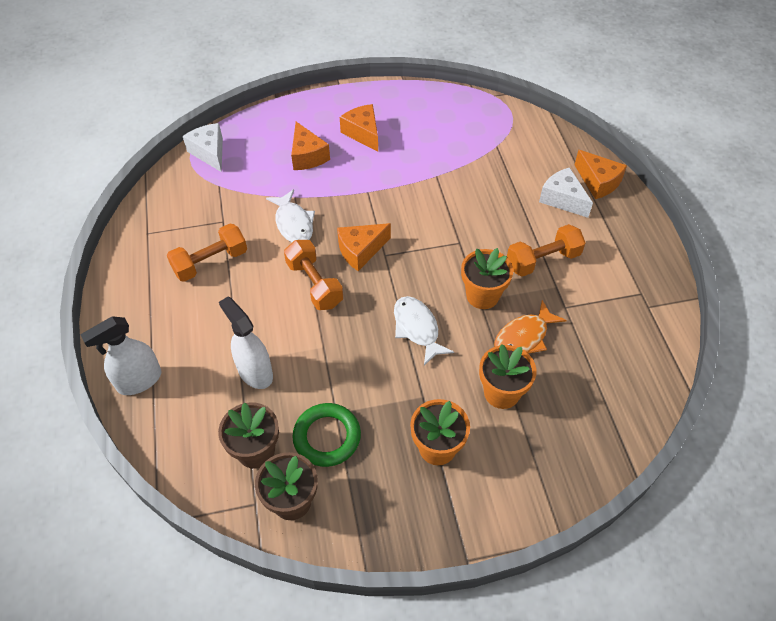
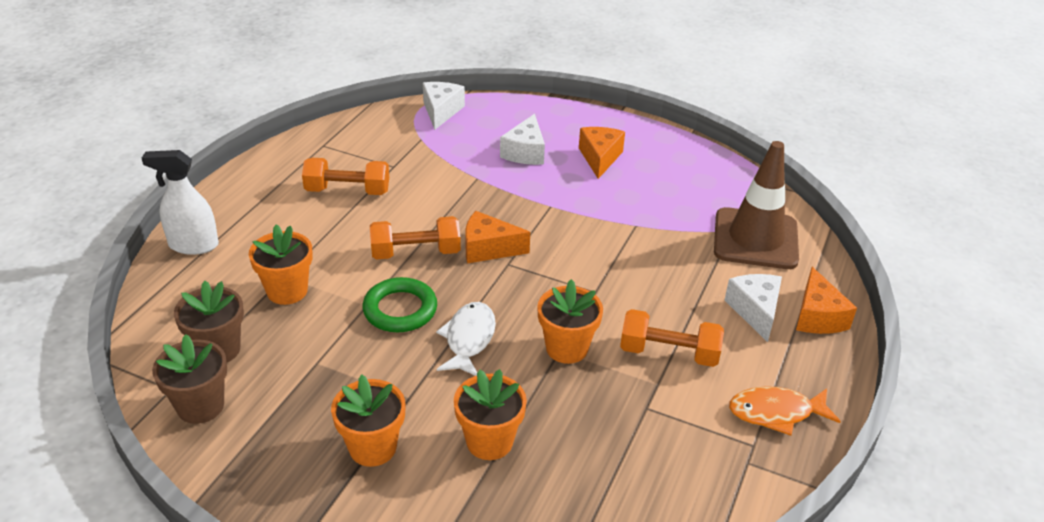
camera: 35 degrees right, 15 degrees down
(255, 372) = (287, 291): white spray bottle -> orange flower pot
(293, 223) = (452, 197): white fish -> none
(307, 156) = (525, 152): orange cheese -> white cheese
(314, 284) = (416, 253): orange dumbbell -> orange dumbbell turned 75 degrees clockwise
(327, 437) = (286, 376): green ring -> green ring (400, 309)
(516, 145) = (755, 239): none -> brown traffic cone
(524, 337) = (569, 408): orange fish -> orange fish (776, 413)

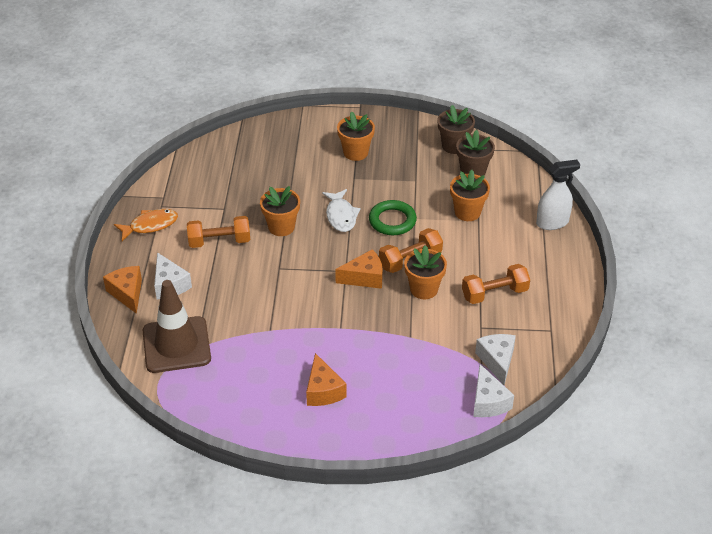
camera: 160 degrees right, 5 degrees up
(489, 441) = (300, 170): orange flower pot -> orange flower pot (424, 289)
(525, 152) = (388, 376): white cheese -> white cheese (497, 361)

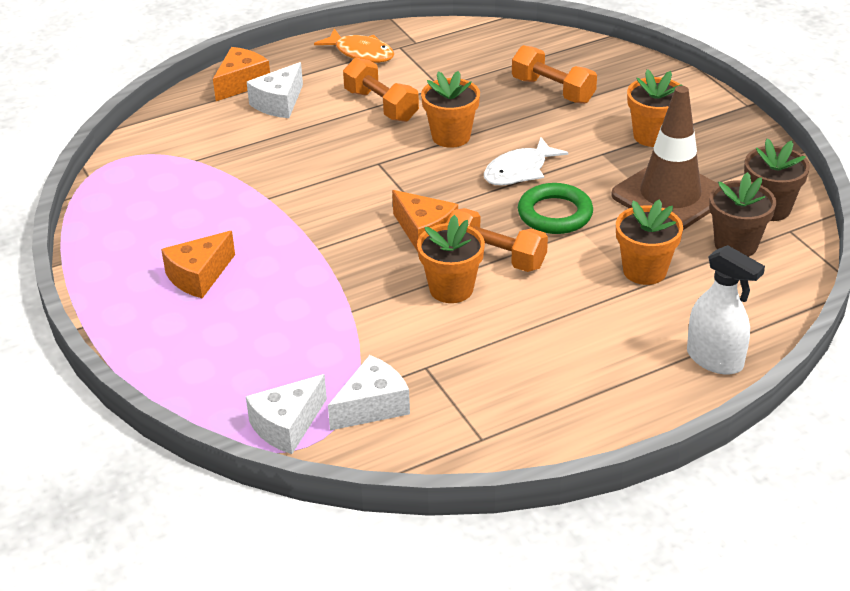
camera: 60 degrees right, 5 degrees down
(176, 345) = (189, 145): brown traffic cone -> brown traffic cone (670, 196)
(494, 293) = (504, 355): orange dumbbell -> orange dumbbell (553, 90)

